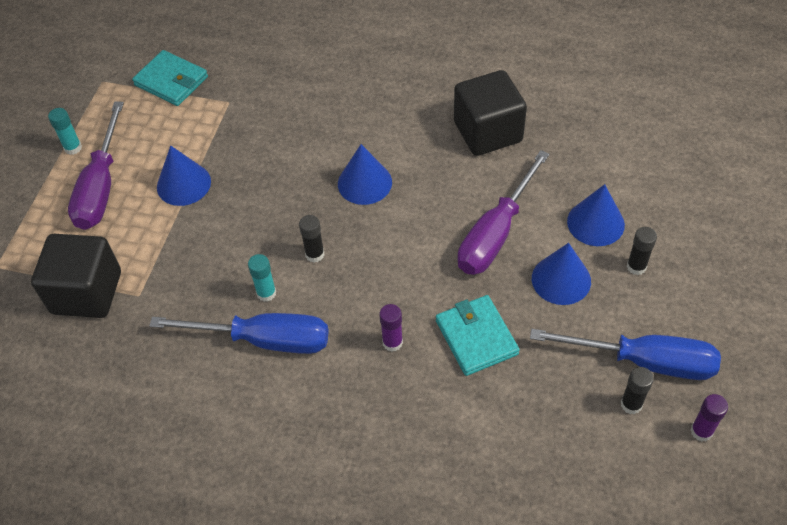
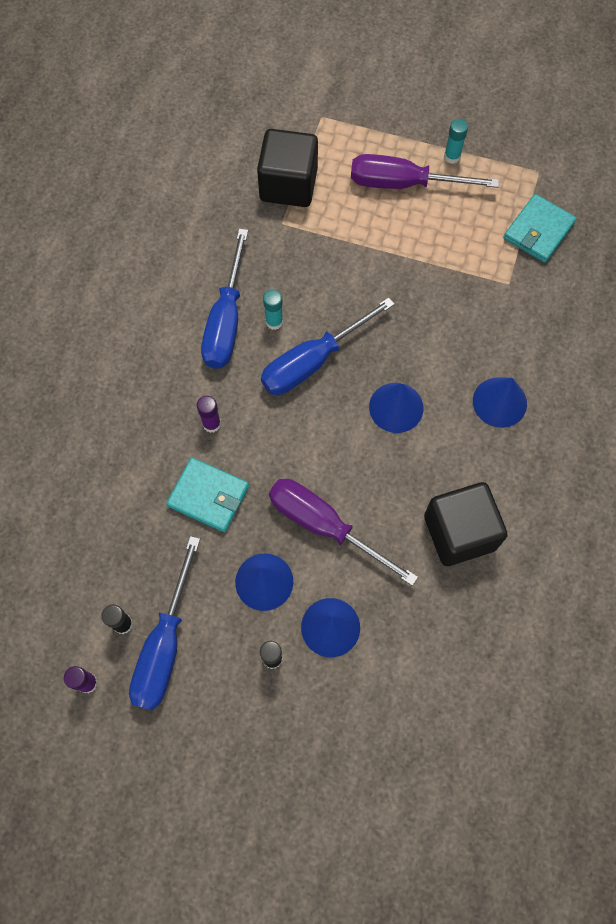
camera: 90 degrees right, 15 degrees up
(183, 184) = (403, 250): blue cone -> blue cone (499, 402)
(314, 254) = (313, 361): black glue stick -> blue screwdriver
(476, 337) = (208, 496): turquoise wallet -> turquoise wallet turned 45 degrees clockwise

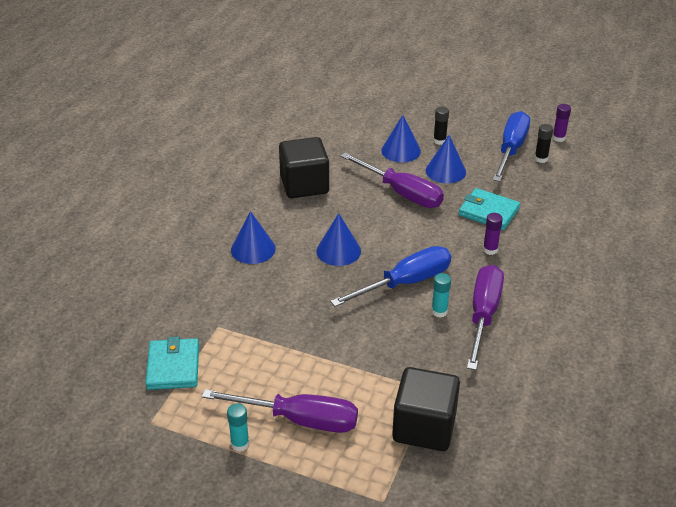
camera: 175 degrees left, 30 degrees down
(226, 321) = (483, 315): blue screwdriver -> purple screwdriver
(538, 231) = (173, 367): turquoise wallet -> turquoise wallet turned 45 degrees counterclockwise

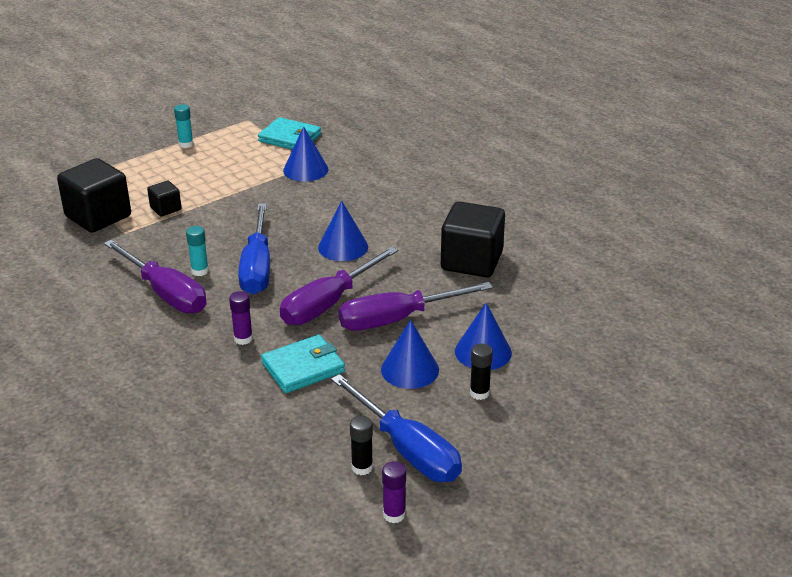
camera: 120 degrees right, 5 degrees down
(253, 249) = (394, 204): blue cone -> blue cone (305, 170)
(299, 419) = (176, 170): purple screwdriver -> purple screwdriver (328, 303)
(372, 385) = (165, 209): none -> black cube

